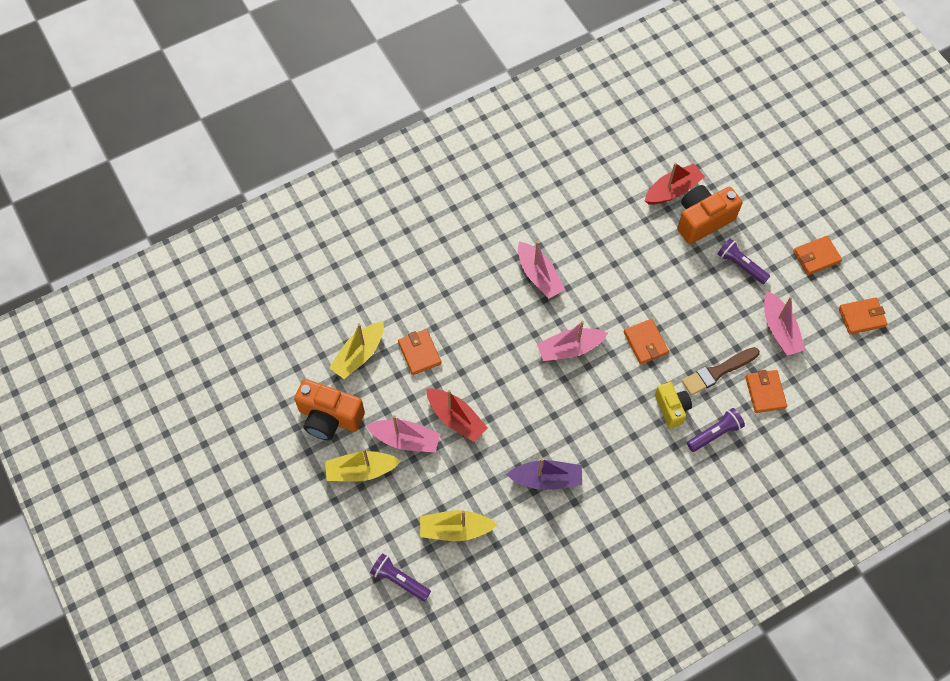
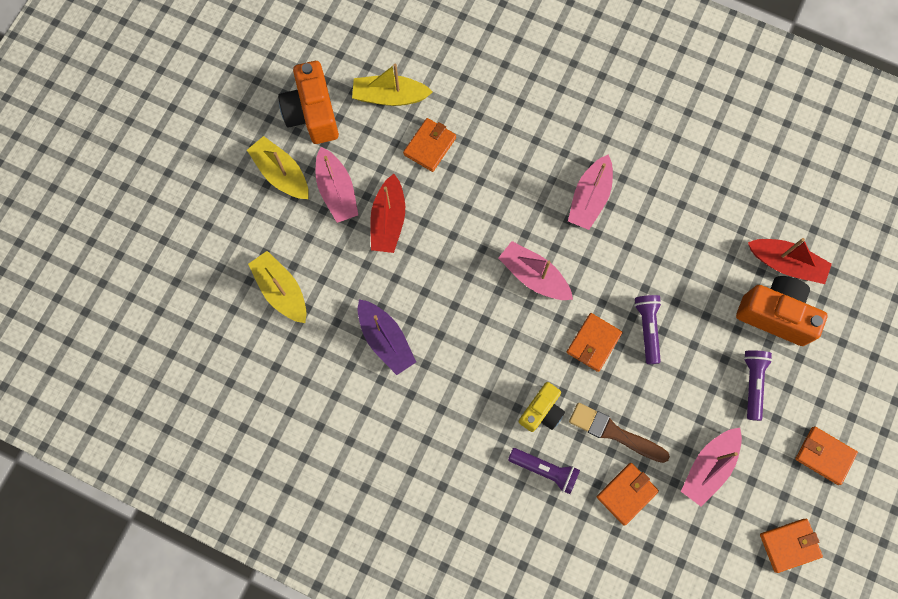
camera: 55 degrees right, 10 degrees up
(399, 580) = (203, 274): purple flashlight -> purple flashlight (647, 328)
(861, 317) = (789, 545): orange wallet -> orange wallet turned 60 degrees counterclockwise

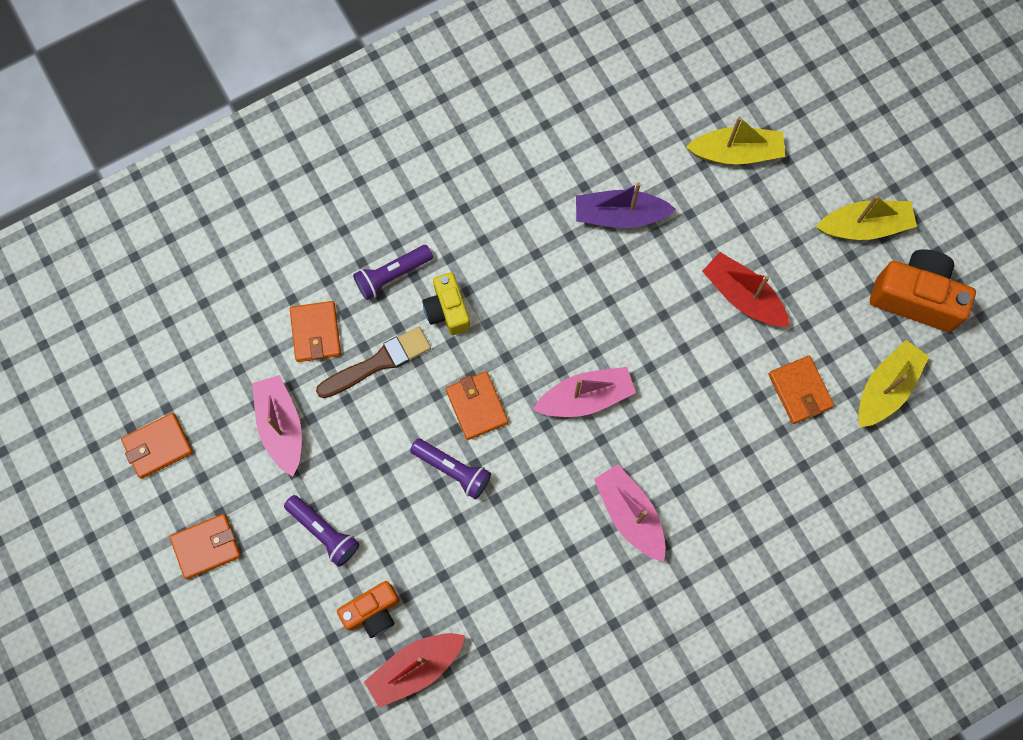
camera: 125 degrees right, 0 degrees up
(337, 191) = (809, 267): pink boat -> none
(775, 314) = (373, 611): orange camera -> orange camera, size x0.63
(789, 545) = (158, 446): orange wallet -> orange wallet turned 45 degrees clockwise

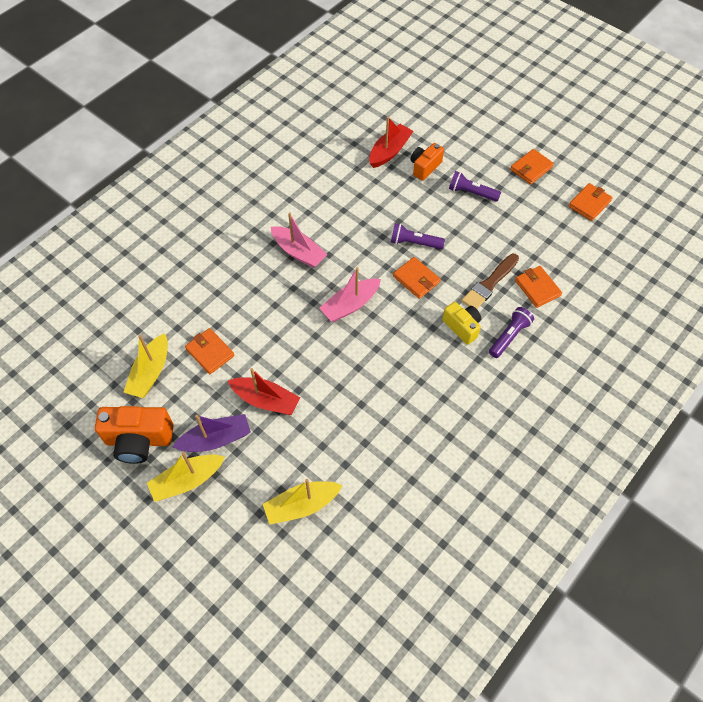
camera: 160 degrees right, 15 degrees down
(281, 426) = (526, 234): pink boat -> none
(620, 215) = (373, 427): purple boat -> purple boat (216, 439)

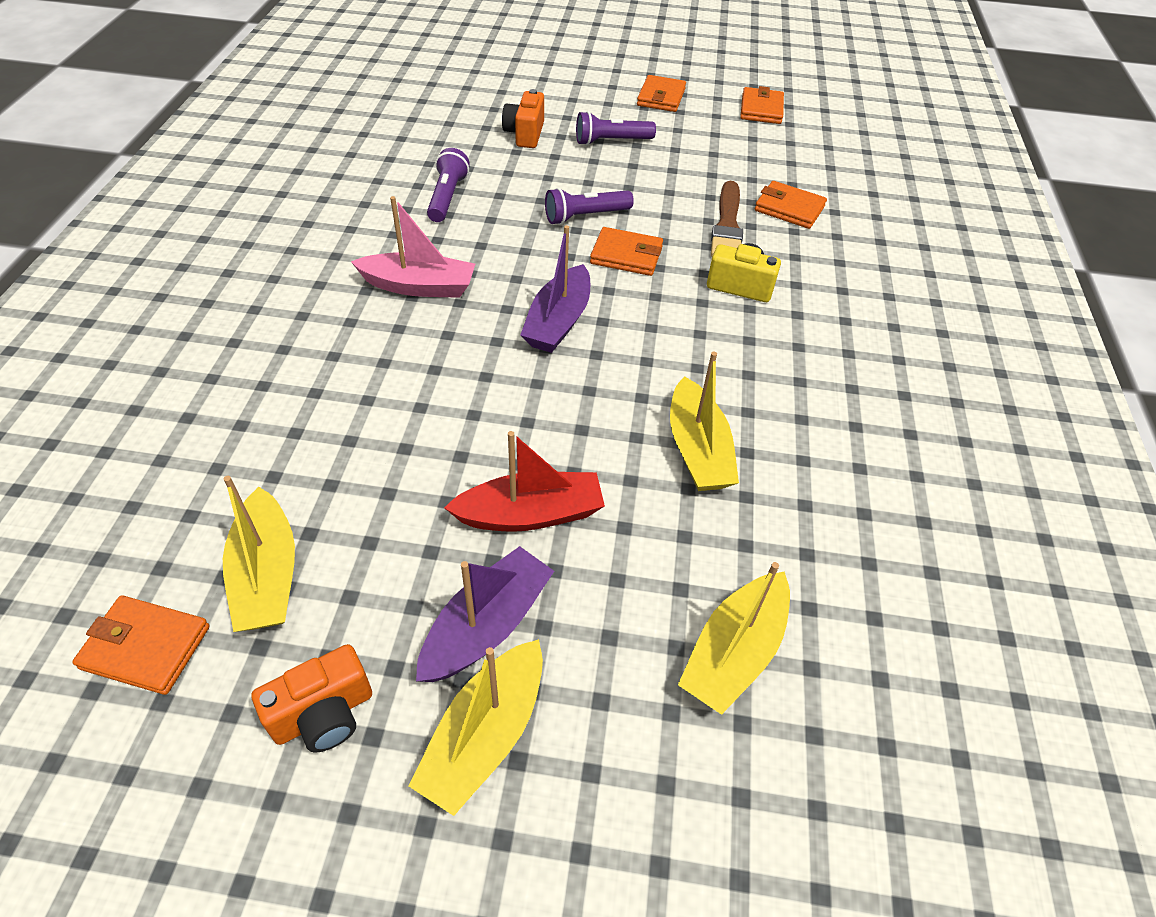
camera: 35 degrees left, 10 degrees down
(139, 440) = (324, 714): orange camera -> orange camera, size x0.63
(210, 352) = (368, 487): orange wallet -> orange wallet (145, 647)
(350, 305) = (558, 321): pink boat -> purple boat
(362, 408) = (697, 449): none -> yellow boat
(389, 151) = (461, 132): red boat -> none
(509, 336) = (809, 272): purple flashlight -> purple flashlight (447, 197)

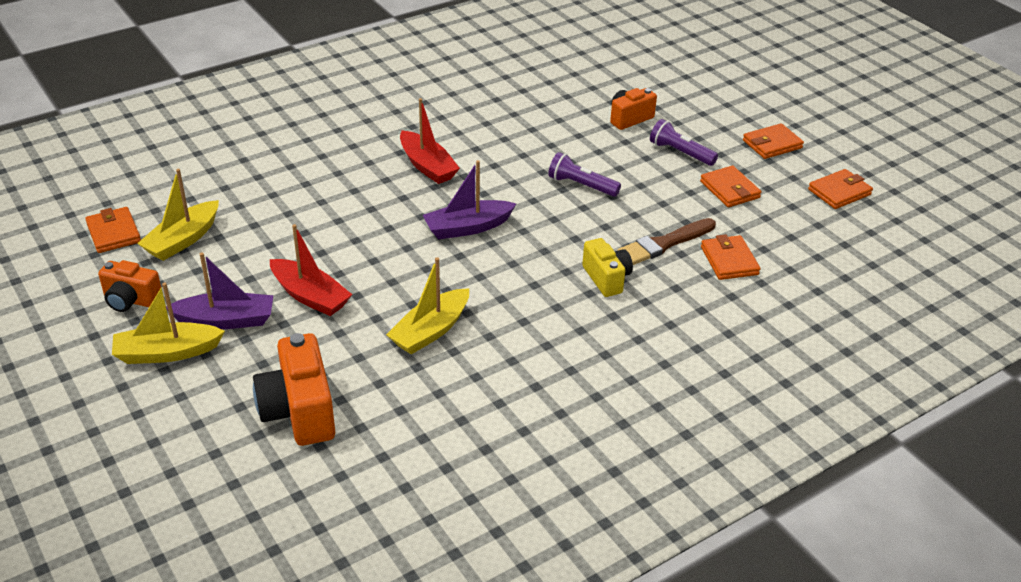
camera: 50 degrees right, 10 degrees down
(419, 286) = (427, 166): pink boat -> red boat
(447, 197) = (519, 129): purple flashlight -> none
(626, 255) = (567, 220): orange wallet -> orange wallet (730, 189)
(734, 652) = (299, 411): yellow boat -> orange camera

